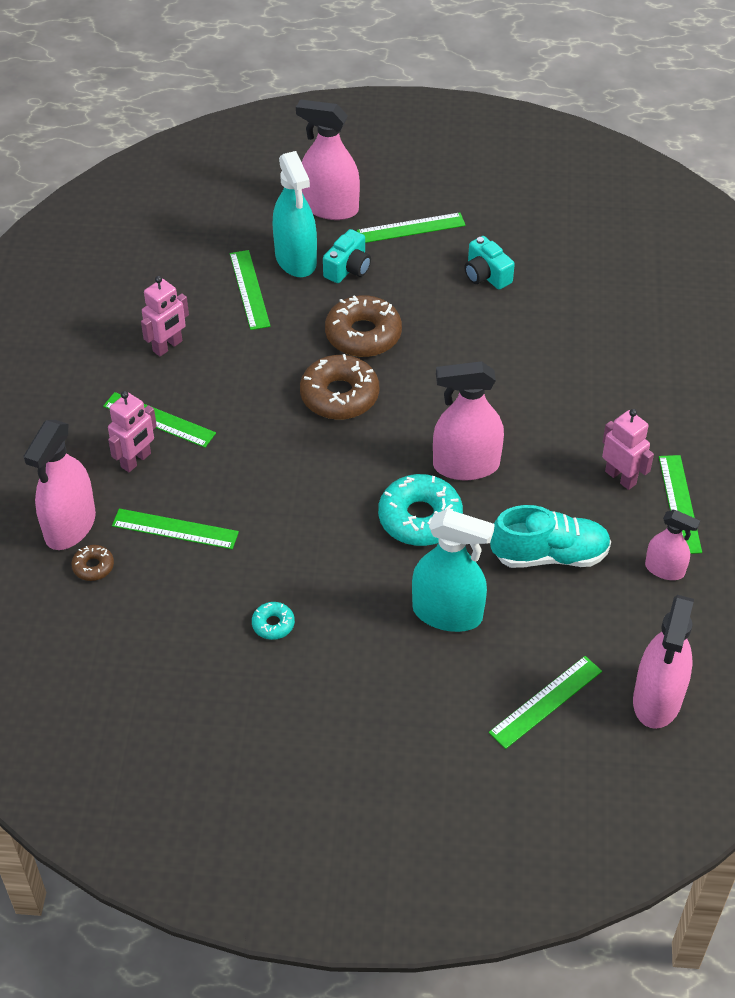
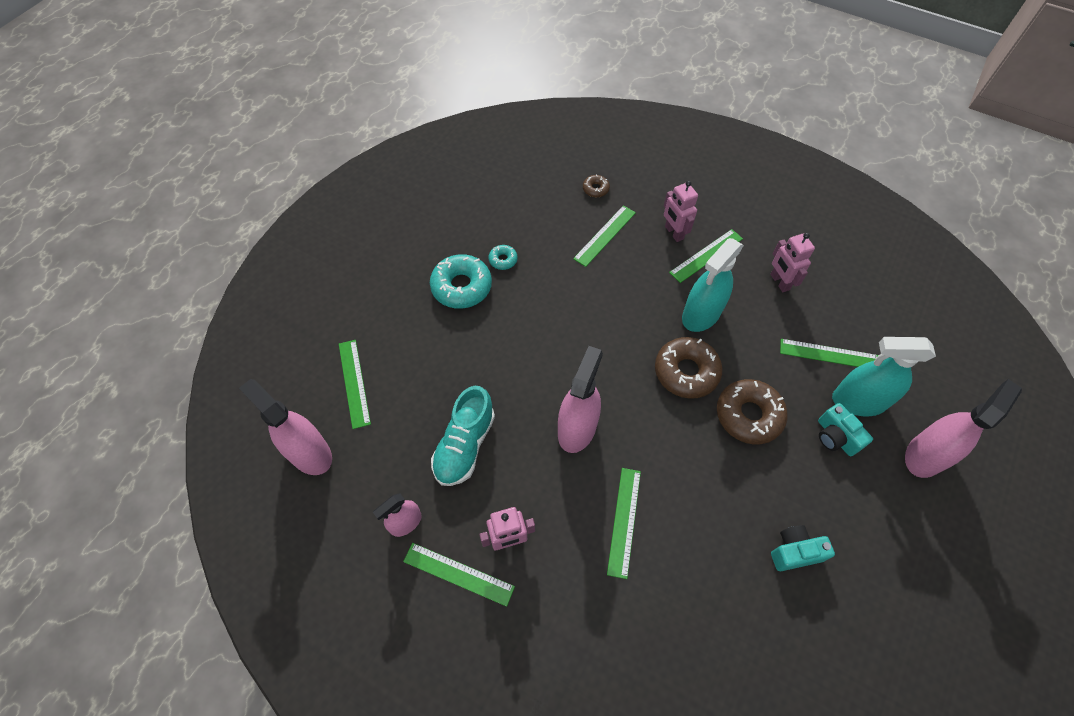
camera: 115 degrees right, 10 degrees up
(70, 526) = (633, 187): pink spray bottle -> none
(411, 228) = (880, 513): green ruler -> green ruler (624, 521)
(420, 518) = (543, 375): turquoise donut -> turquoise donut (461, 287)
(447, 613) = (455, 357): turquoise spray bottle -> turquoise spray bottle (701, 314)

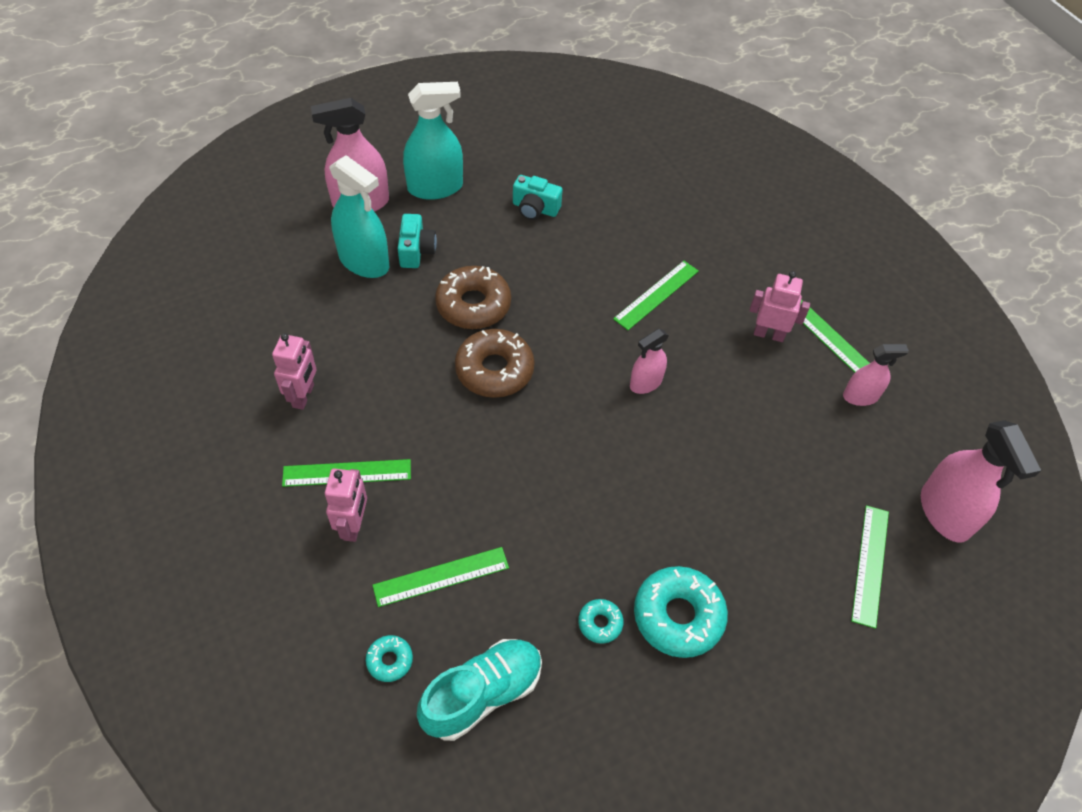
camera: 150 degrees left, 5 degrees down
(465, 445) = (770, 429): turquoise shoe -> turquoise shoe (482, 694)
(577, 428) = (645, 383): pink spray bottle -> pink spray bottle, size x0.58
(595, 189) = (389, 660): brown donut -> turquoise donut
(701, 314) = (423, 413): turquoise spray bottle -> turquoise spray bottle (435, 187)
(829, 354) = (342, 307): green ruler -> none

